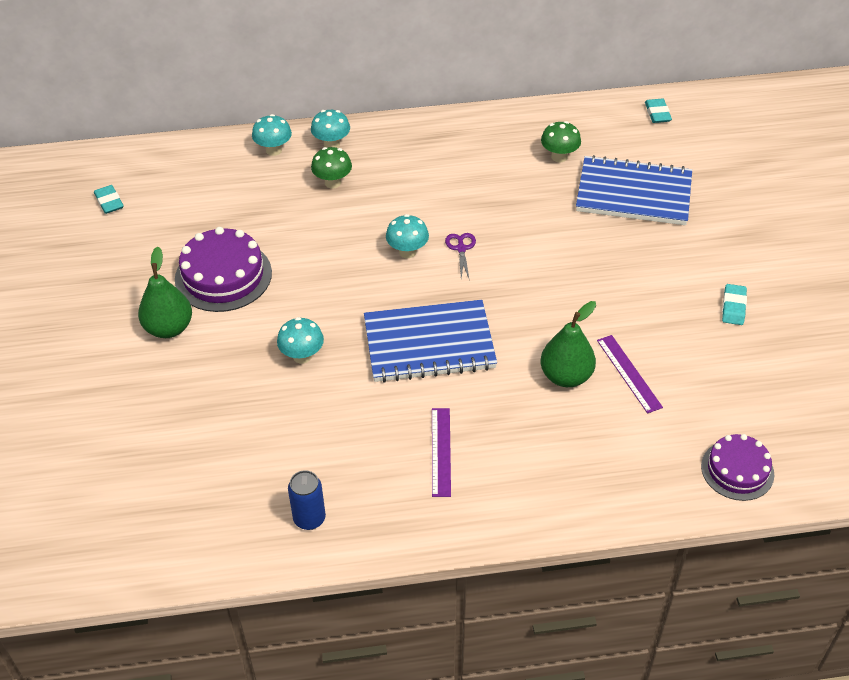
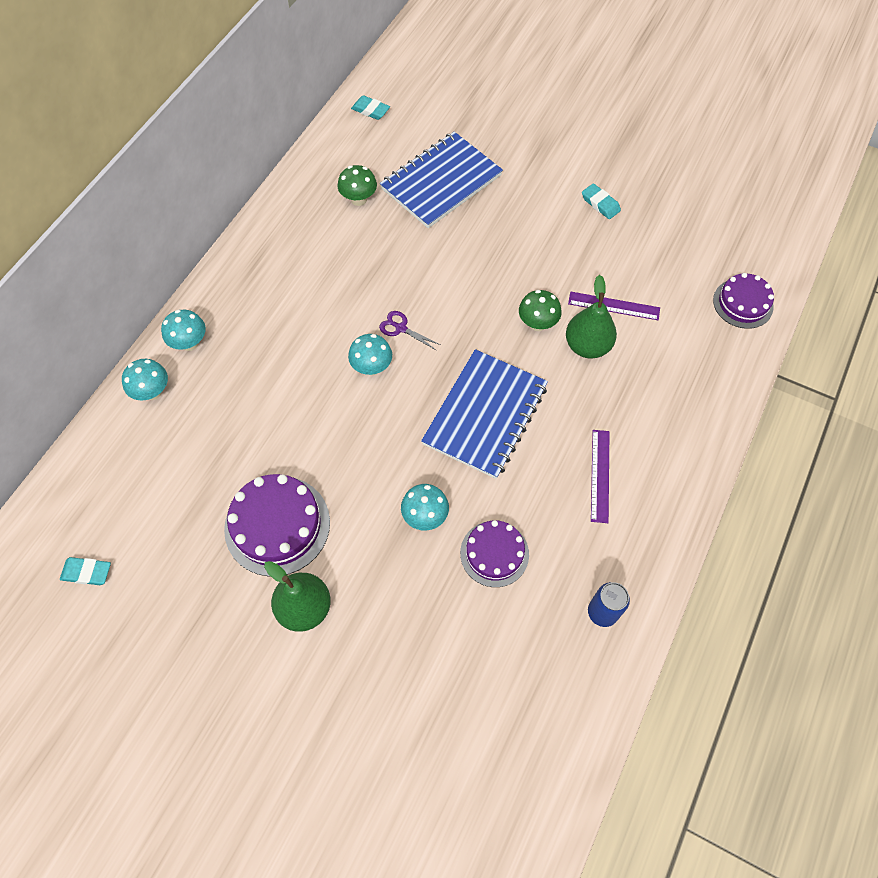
camera: 55 degrees left, 15 degrees up
(305, 417) = (494, 553): none -> purple cake
(333, 182) = (239, 371): green mushroom -> green mushroom (537, 324)
(441, 451) = (600, 475): purple ruler -> purple ruler turned 60 degrees clockwise

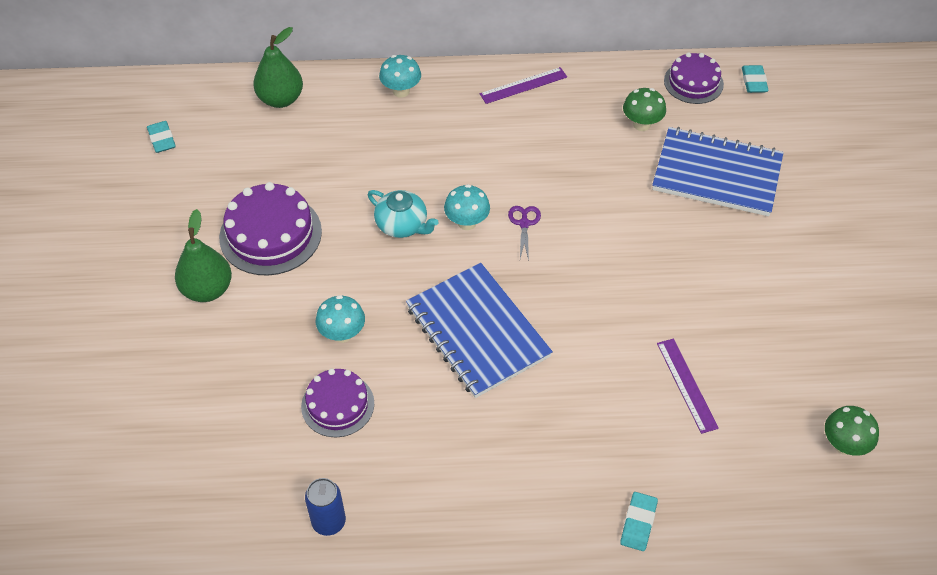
camera: 60 degrees right, 10 degrees down
(152, 392) = (339, 93): turquoise mushroom -> none
(341, 415) = (402, 225): none -> turquoise teapot
(485, 415) = (477, 332): blue notebook -> blue notebook turned 60 degrees clockwise
(537, 324) = (612, 328): green mushroom -> green mushroom (844, 445)
(587, 346) = (618, 382): green pear -> green pear (281, 99)
(600, 204) = (809, 317): turquoise eraser -> turquoise eraser (638, 523)
(600, 475) = (476, 457): purple ruler -> purple ruler (523, 85)
(743, 303) = (790, 509): purple cake -> purple cake (693, 82)

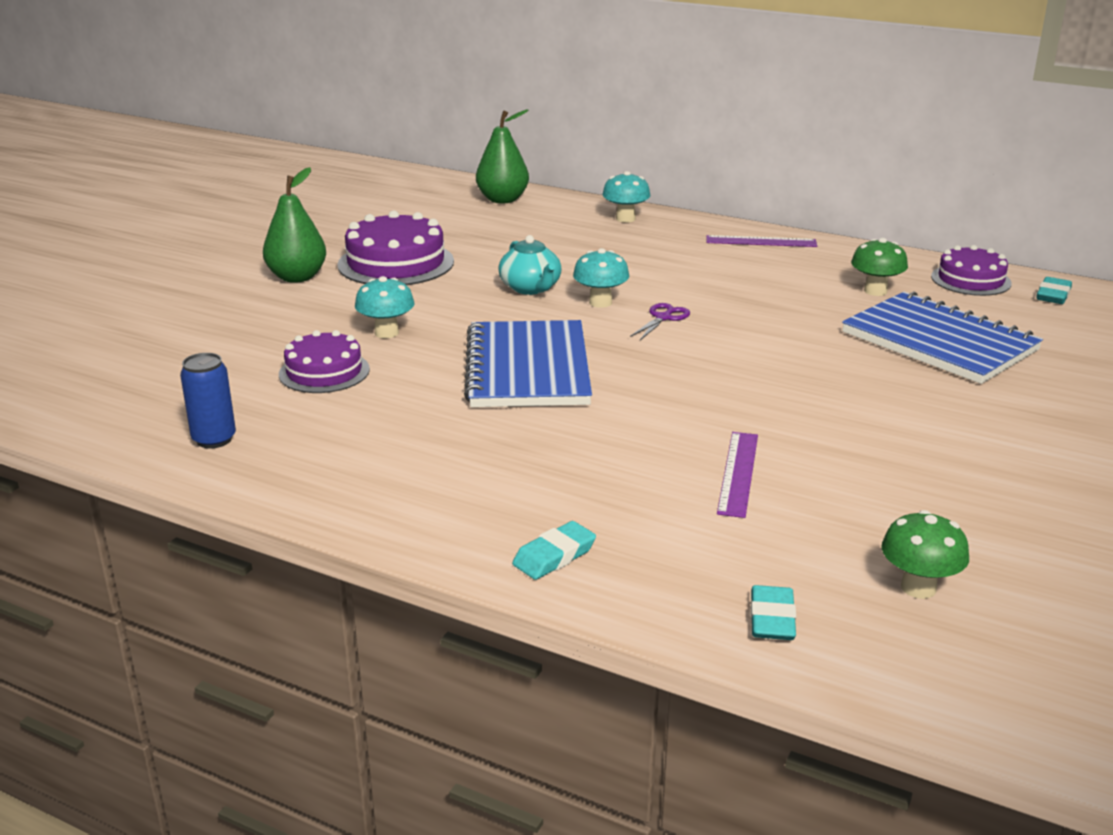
camera: 30 degrees right, 25 degrees down
(162, 139) = (369, 197): turquoise eraser -> turquoise eraser (772, 619)

